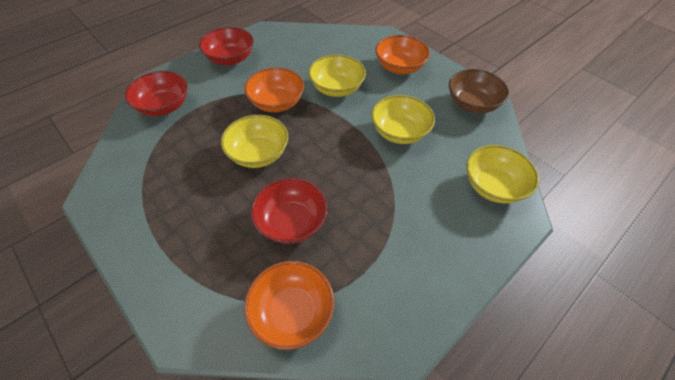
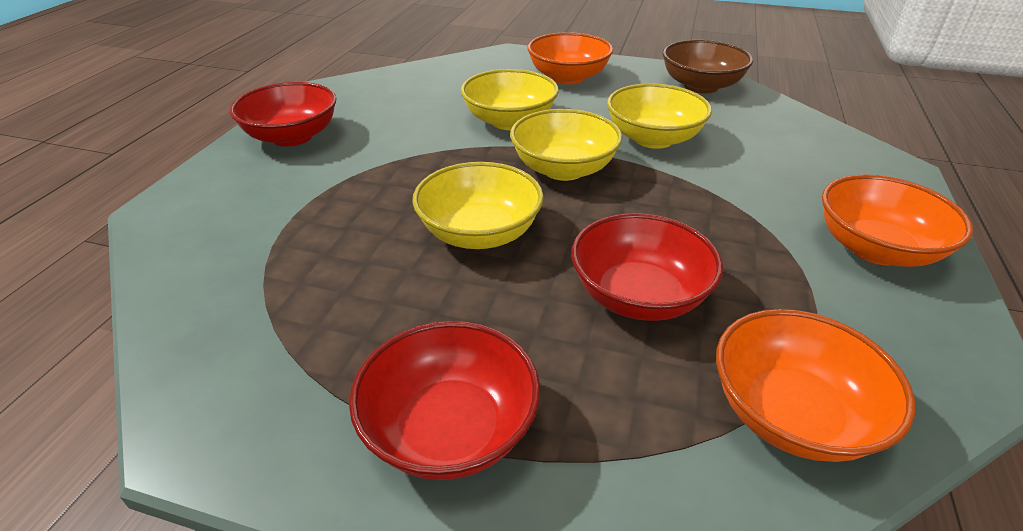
camera: 30 degrees left, 15 degrees down
(164, 106) = (224, 233): red bowl -> red bowl (450, 429)
(276, 103) = (436, 163): orange bowl -> orange bowl (875, 249)
(493, 186) = (830, 152): yellow bowl -> yellow bowl (563, 169)

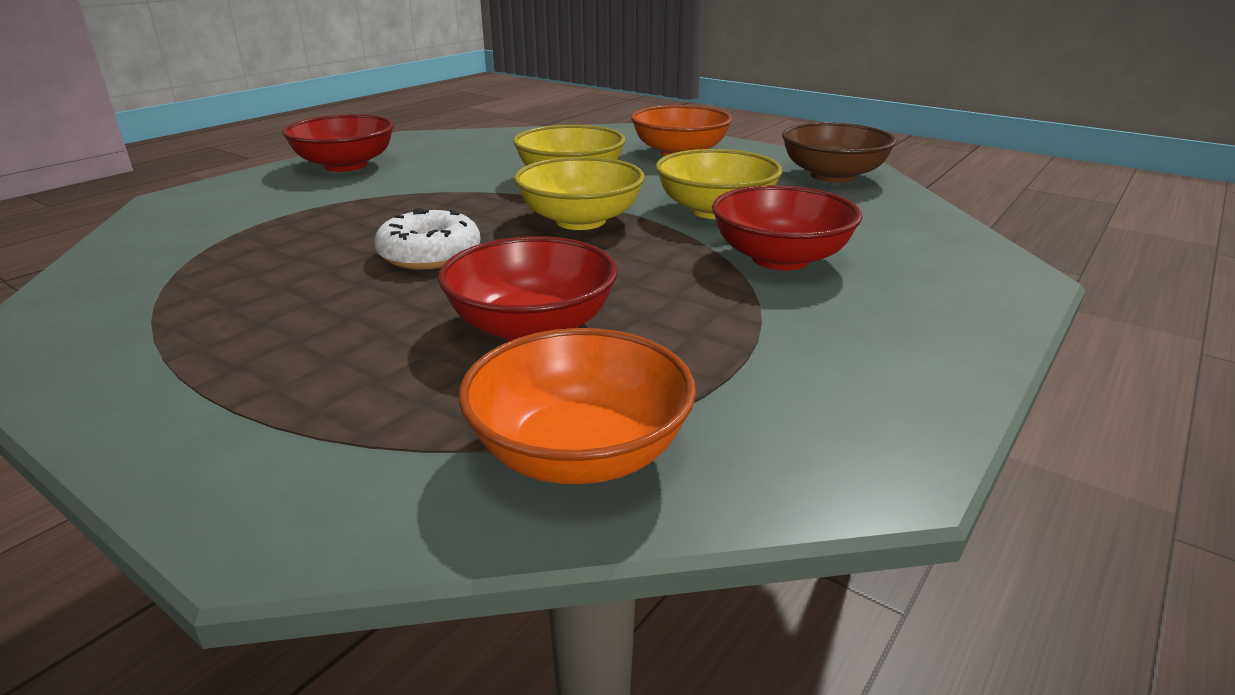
camera: 20 degrees right, 10 degrees down
(450, 429) = (218, 384): red bowl -> red bowl (780, 259)
(479, 233) = (430, 254): yellow bowl -> white donut
(875, 249) = (882, 340): orange bowl -> none

